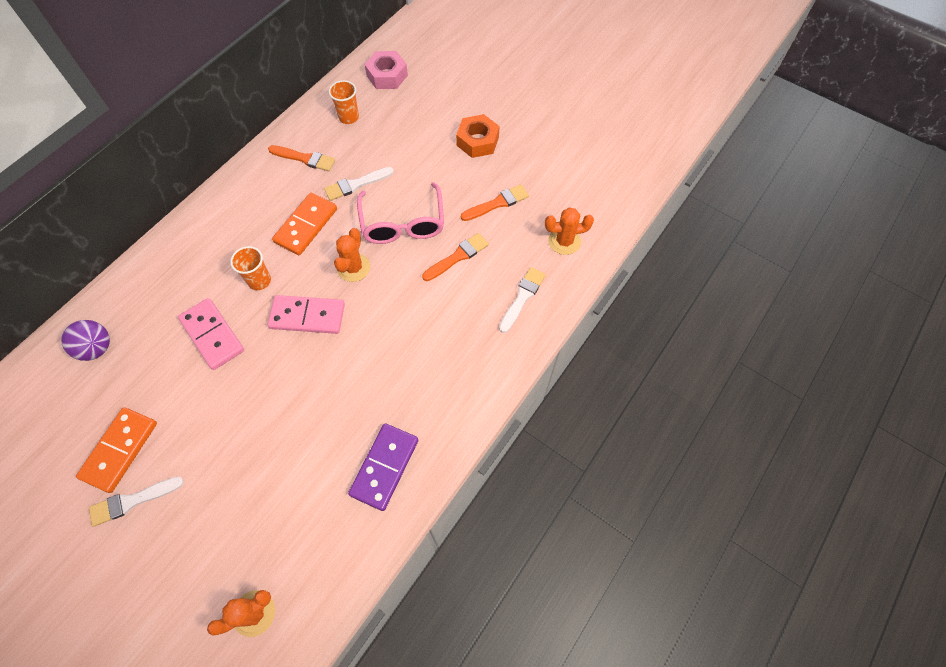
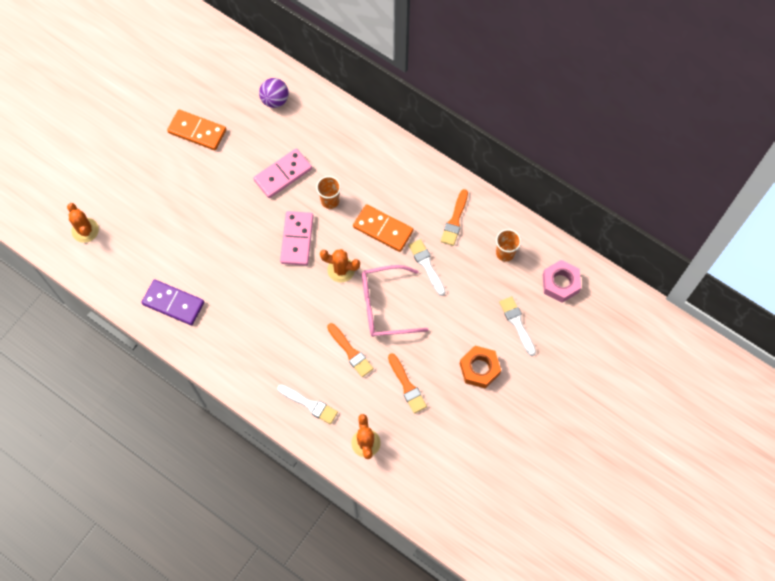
camera: 90 degrees right, 5 degrees up
(133, 501) = (162, 146): white brush -> white brush (517, 323)

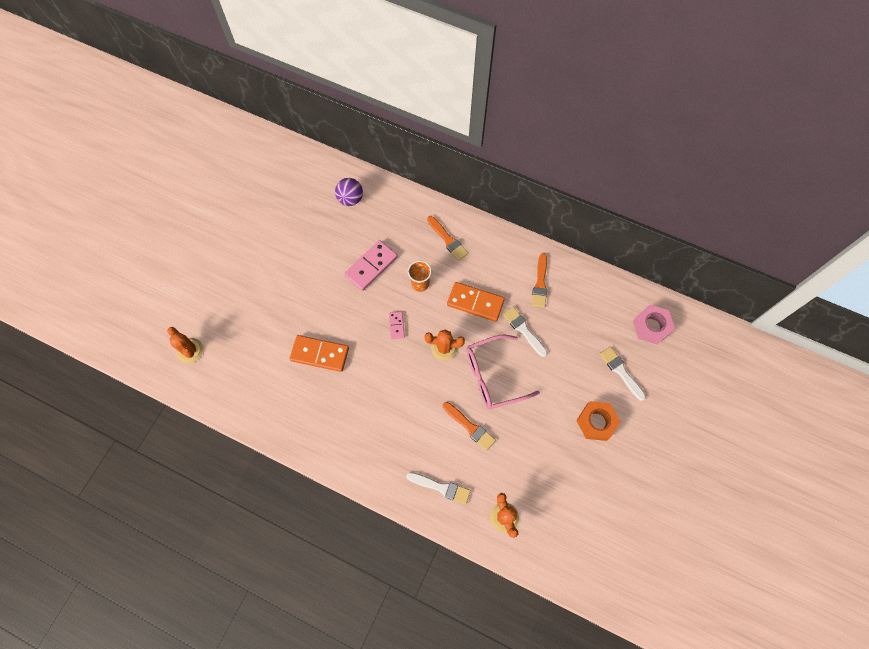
camera: 10 degrees left, 0 degrees up
(173, 303) = (288, 408): purple domino -> none
(197, 131) = (282, 239): orange domino -> orange domino (319, 354)
(297, 239) = (396, 325): pink domino -> pink domino, size x0.52
(407, 385) = (531, 451): orange brush -> orange brush (448, 239)
(505, 253) = (593, 306): orange cup -> none

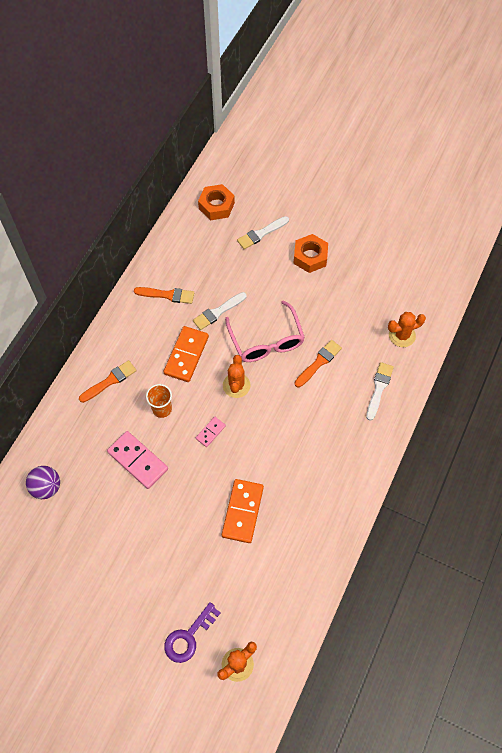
camera: 90 degrees left, 5 degrees down
(217, 312) = (188, 636): none -> purple key
(396, 325) = (210, 432): pink domino -> pink domino turned 45 degrees counterclockwise
(651, 326) = (216, 206): pink nut -> orange nut

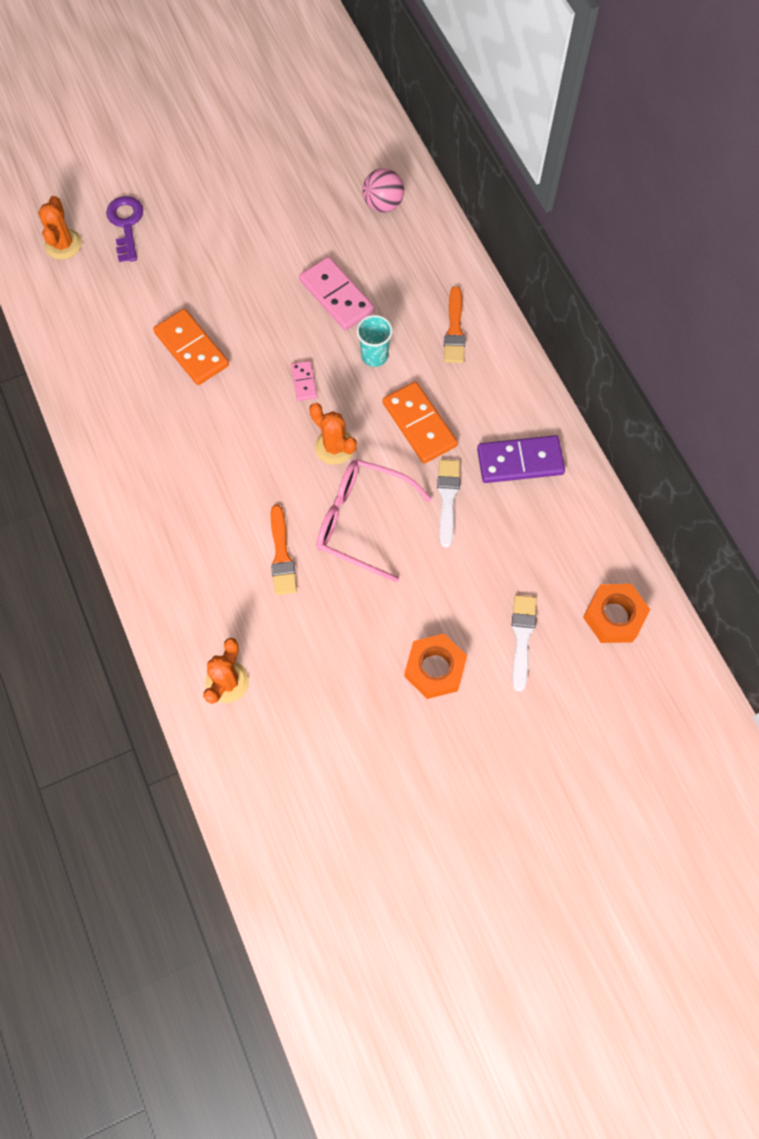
camera: 130 degrees right, 5 degrees up
(46, 487) = (383, 204): purple ball -> pink ball
(138, 460) = (336, 296): pink domino -> pink domino turned 60 degrees clockwise
(162, 409) = (374, 356): orange cup -> turquoise cup
(167, 295) = (520, 461): orange brush -> purple domino
(379, 389) = (188, 592): white brush -> none

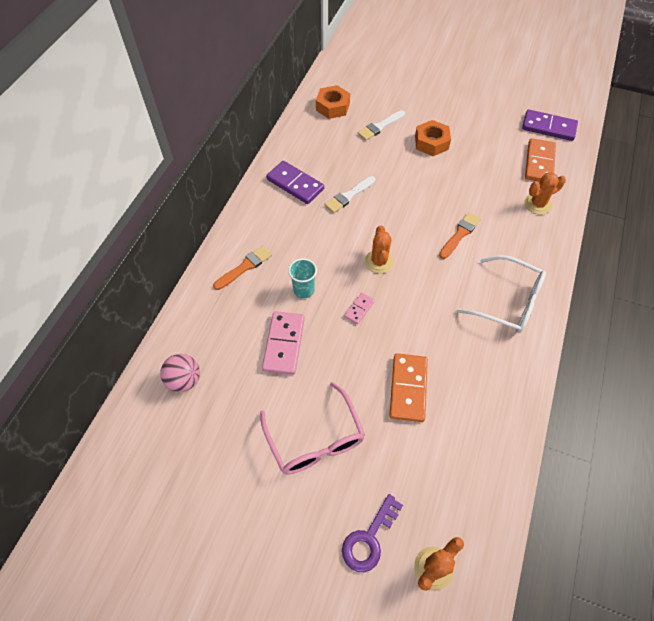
camera: 135 degrees left, 10 degrees down
(166, 513) = (508, 302): none -> white glasses
(310, 848) = (548, 127): none -> purple domino
(361, 521) = (402, 218): pink glasses -> pink glasses (315, 439)
(419, 424) = (322, 237): orange domino -> orange domino (539, 163)

